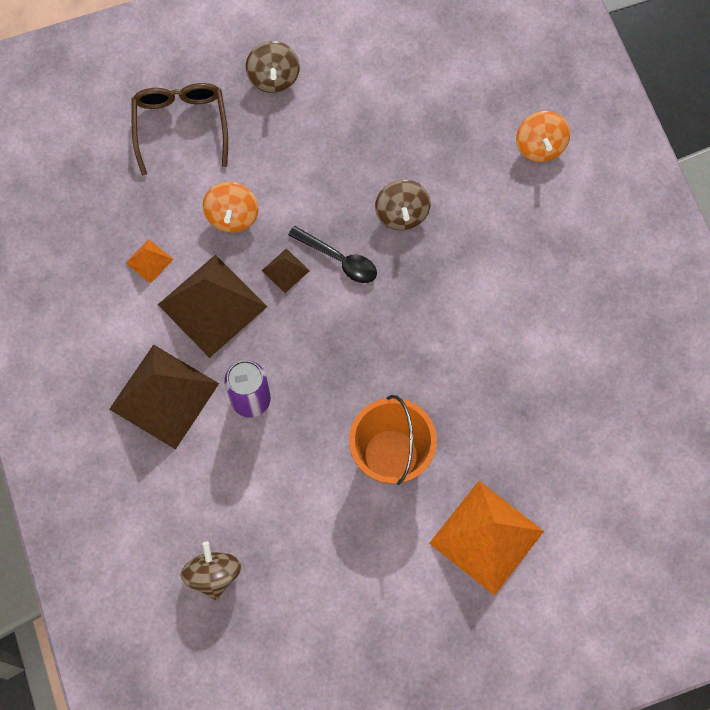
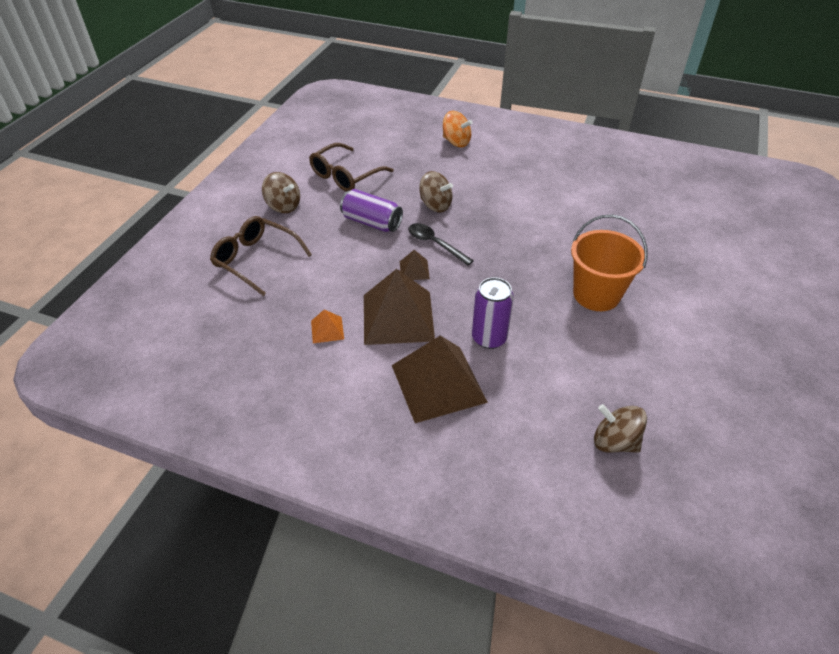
camera: 50 degrees left, 25 degrees down
(232, 216) = (347, 272): orange spinning top -> none
(321, 177) = (372, 222): none -> purple can
(339, 259) = (435, 244): black spoon -> black spoon turned 120 degrees counterclockwise
(373, 89) = (345, 176): none -> brown glasses
(486, 537) = (692, 284): orange pyramid -> none

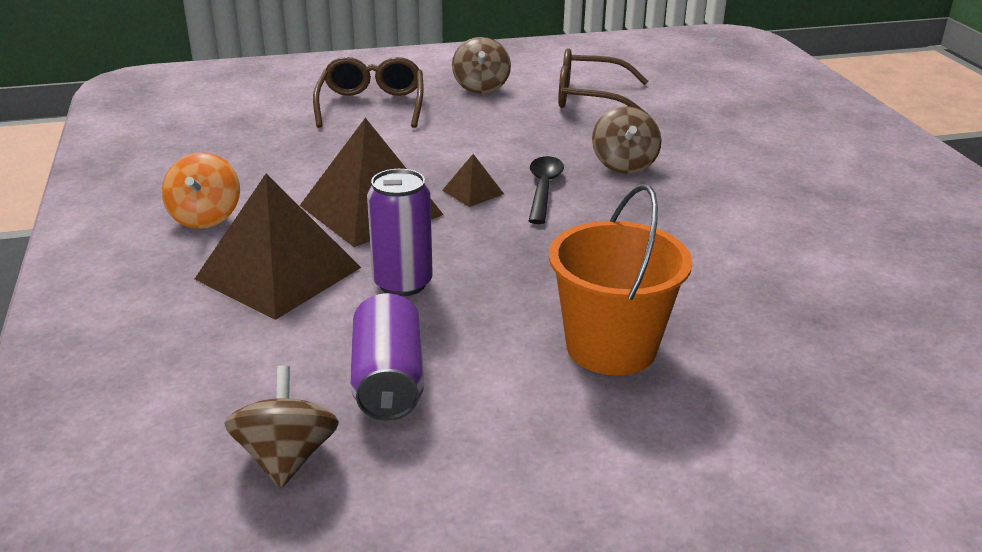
camera: 55 degrees right, 15 degrees down
(327, 330) = (302, 177): orange pyramid -> none
(372, 222) = (526, 139): purple can -> purple can (388, 381)
(456, 142) = (788, 135): orange spinning top -> orange spinning top (205, 217)

